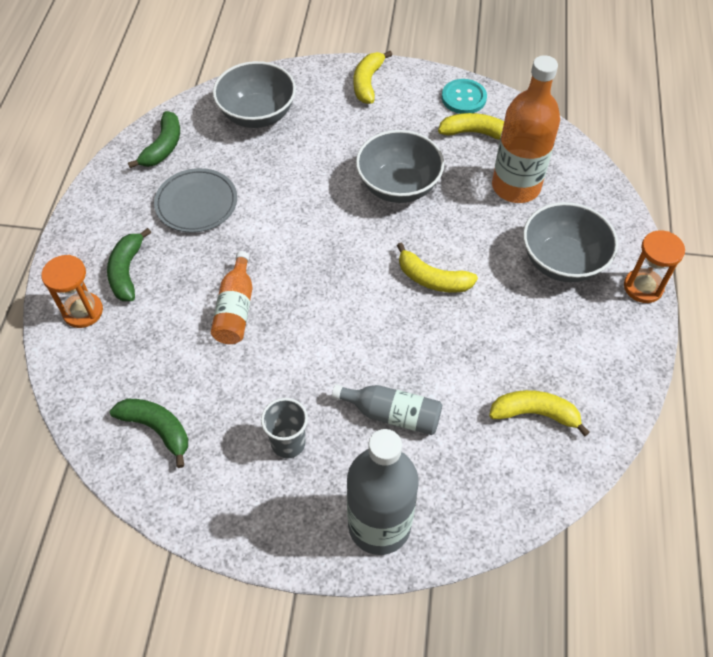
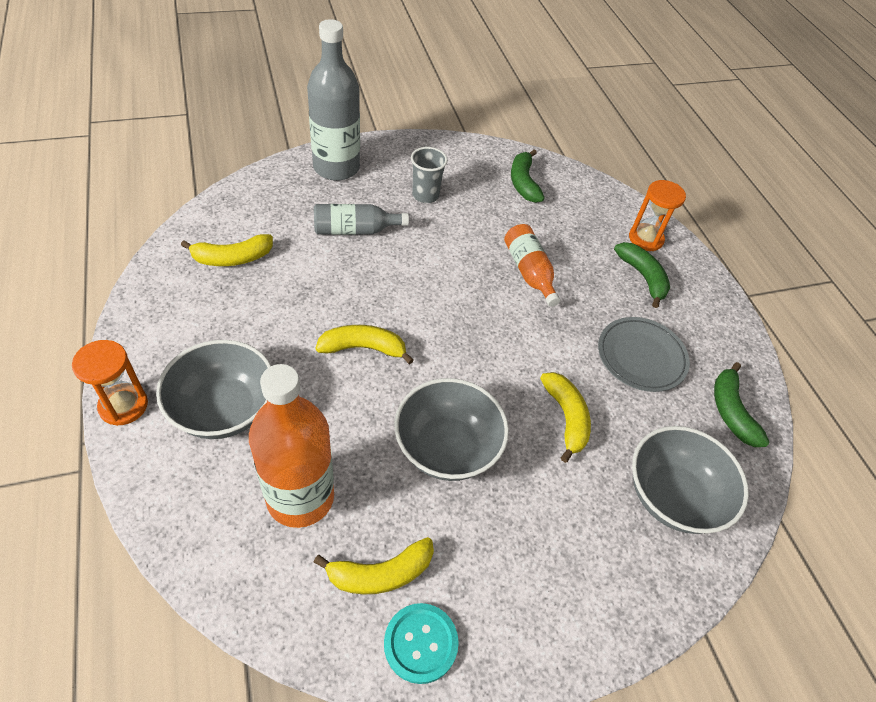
camera: 150 degrees right, 5 degrees down
(157, 429) = (523, 183): green banana -> green banana turned 75 degrees clockwise
(367, 83) = (574, 617): yellow banana -> yellow banana (566, 418)

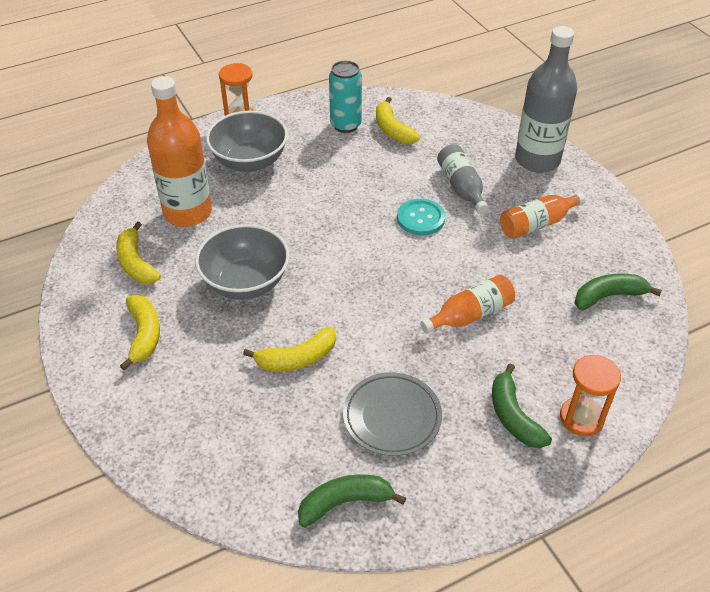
camera: 85 degrees right, 5 degrees down
(200, 297) = (345, 125): none -> turquoise can
(363, 348) = (329, 218): yellow banana -> yellow banana (144, 335)
(420, 643) = (88, 291): turquoise button -> turquoise button (420, 218)
(425, 195) = (537, 224): grey cup -> orange bottle
(643, 277) = (513, 416): green banana -> green banana turned 105 degrees clockwise
(672, 496) = (230, 445): grey bowl -> none

